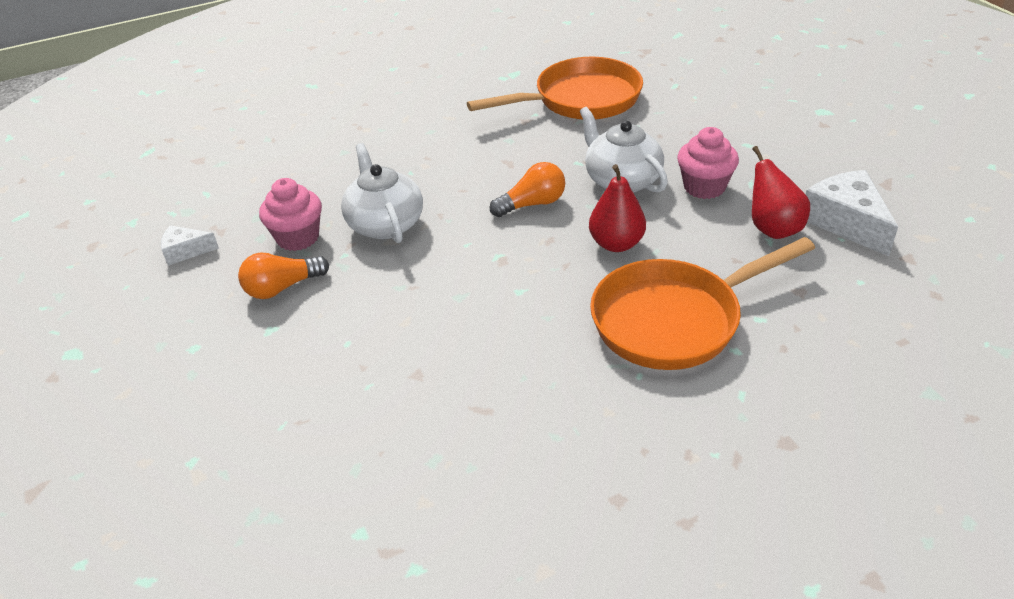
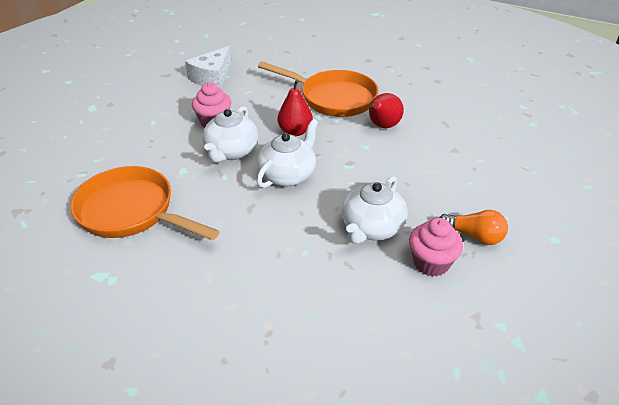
camera: 130 degrees left, 0 degrees up
(185, 251) = (515, 318): white cheese -> none
(532, 204) = (288, 175): orange light bulb -> white teapot
(772, 229) = (236, 93): red pear -> red pear (382, 126)

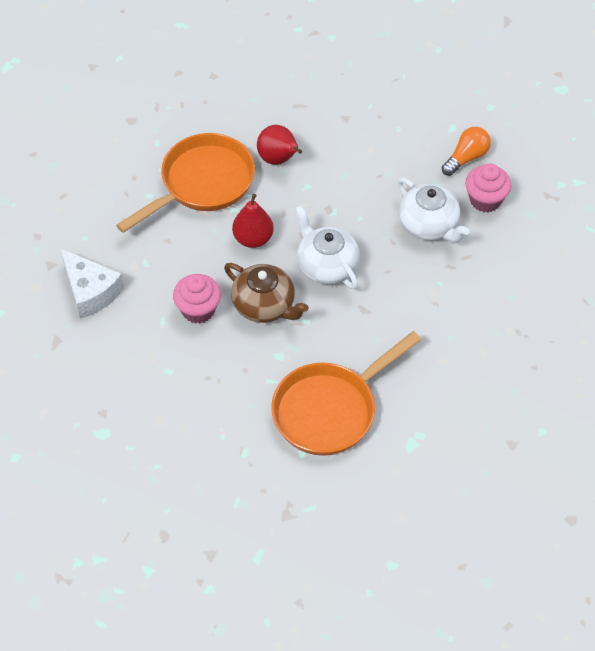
camera: 70 degrees left, 15 degrees up
(231, 152) = (264, 305): white teapot -> brown teapot

